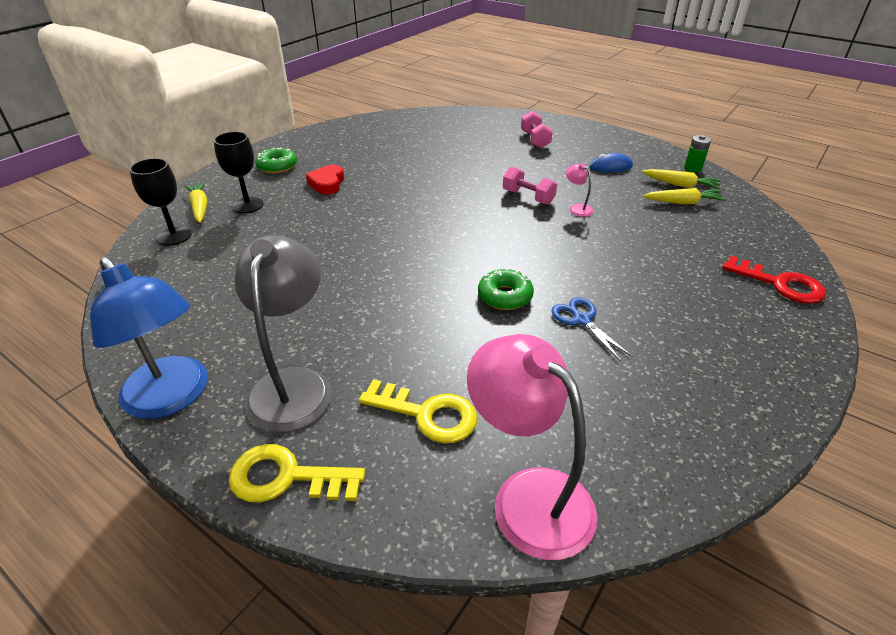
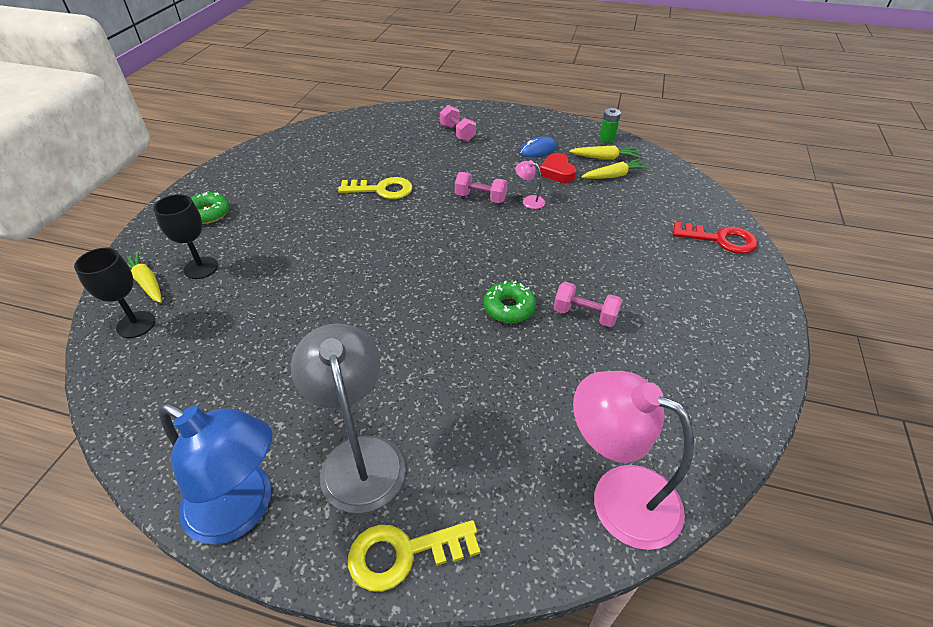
camera: 20 degrees left, 5 degrees up
(327, 183) = (275, 223): red heart -> red heart (557, 172)
(427, 414) = (499, 447): yellow key -> yellow key (382, 190)
(582, 320) = (585, 315): blue scissors -> pink dumbbell

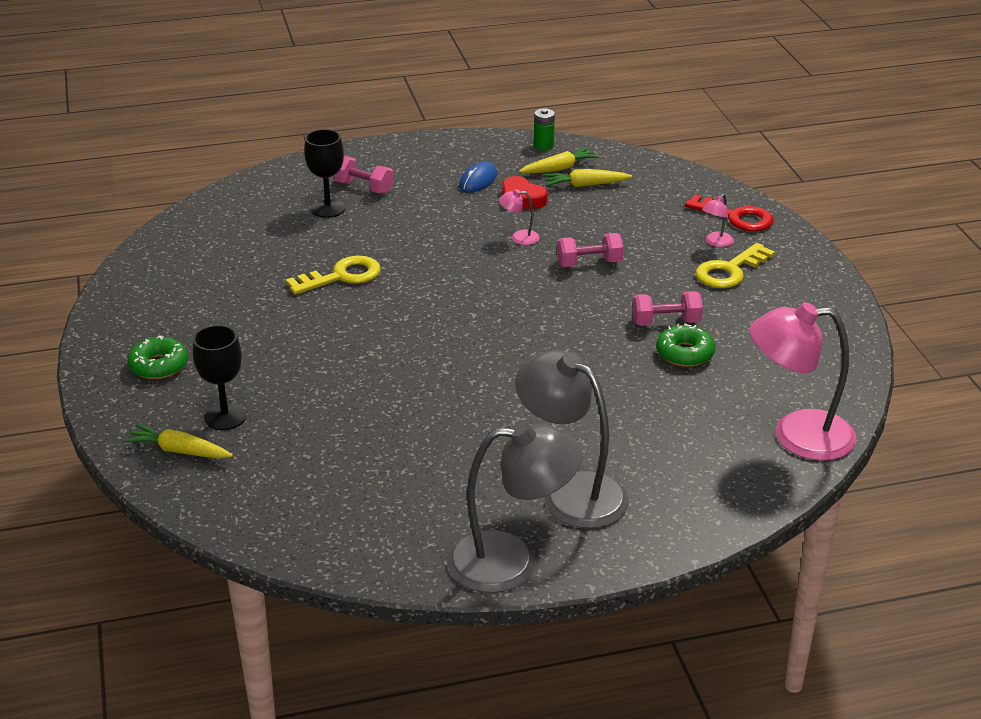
camera: 30 degrees left, 10 degrees down
(136, 324) = (222, 487): black goblet -> black goblet (328, 209)
(242, 510) = (511, 562): blue lamp -> grey lamp
(403, 553) = (670, 531): yellow key -> yellow key (730, 271)
(480, 198) = (464, 250): pink dumbbell -> pink dumbbell (589, 263)
(509, 308) = (592, 340): green donut -> green donut (684, 353)
(614, 176) = (585, 185): yellow carrot -> yellow carrot turned 135 degrees counterclockwise
(685, 256) = (716, 242): none -> pink lamp
(720, 239) = (736, 217): red key -> red key turned 45 degrees clockwise

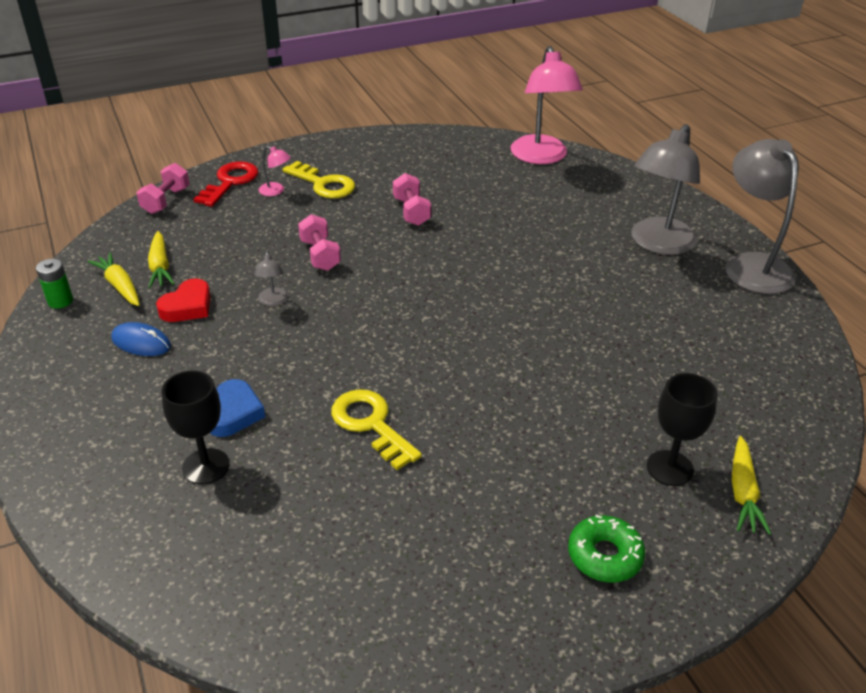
camera: 100 degrees left, 5 degrees up
(363, 187) = (149, 440): pink dumbbell -> pink dumbbell (166, 200)
(379, 219) = (234, 413): none -> blue heart
(519, 237) = (273, 301): pink lamp -> grey lamp
(684, 353) = (455, 202): green donut -> none

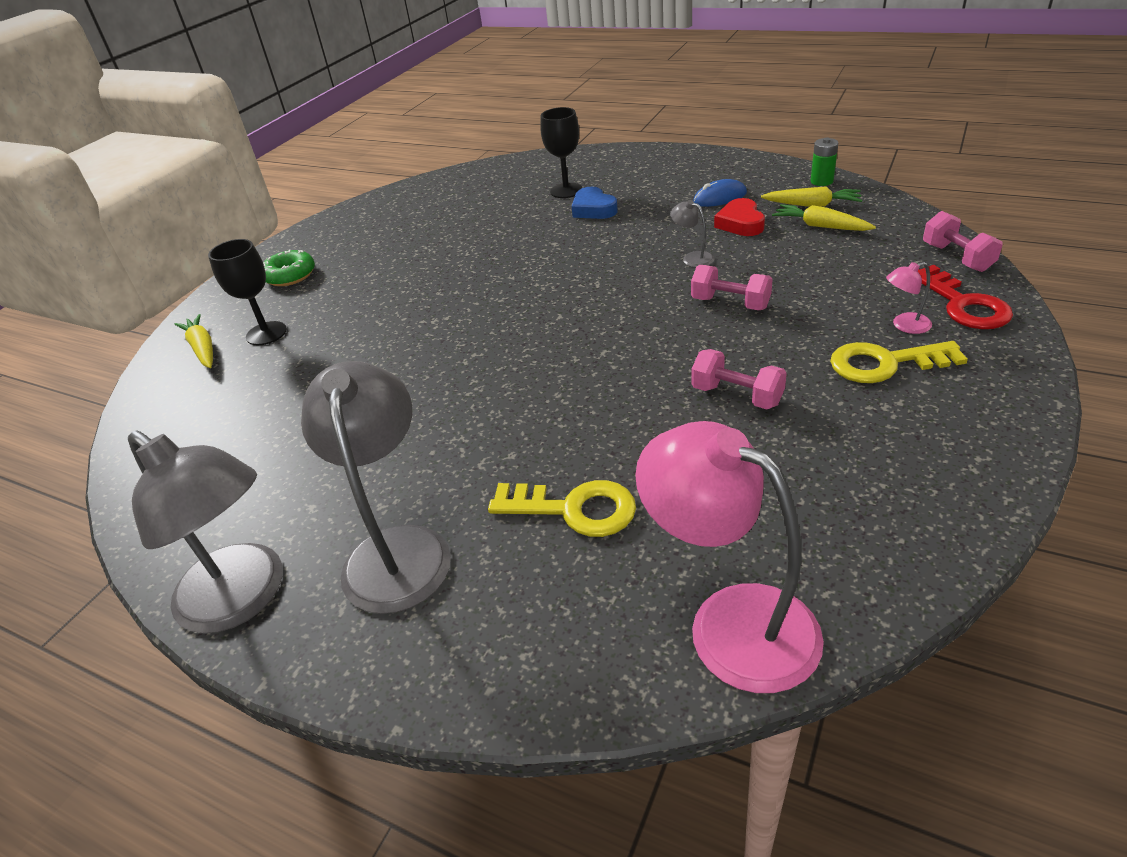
camera: 145 degrees right, 0 degrees up
(371, 424) = (502, 247): yellow key -> yellow key (574, 509)

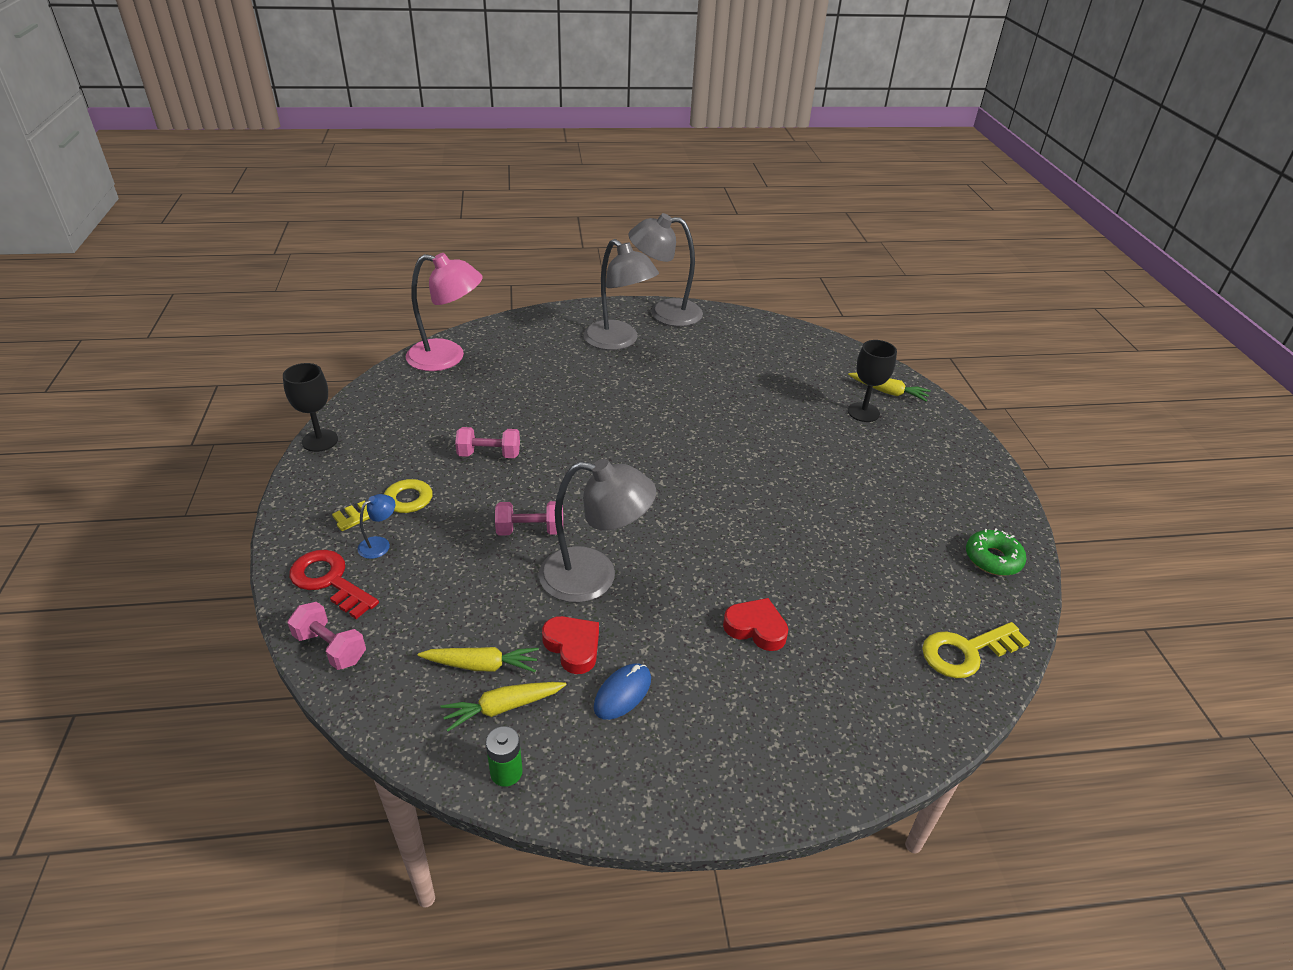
camera: 140 degrees right, 0 degrees up
(290, 275) = (935, 461): green donut -> green donut (993, 559)
(566, 191) = (822, 656): black goblet -> black goblet (320, 440)
(574, 509) = (547, 375): yellow key -> yellow key (966, 652)
(593, 209) = (756, 628): blue heart -> red heart
(692, 258) = (594, 577): grey lamp -> grey lamp, size x2.39
(904, 325) = (380, 544): pink lamp -> blue lamp

